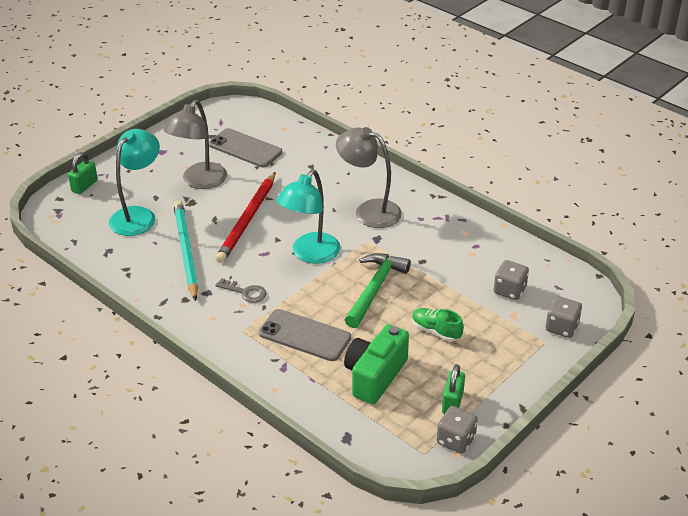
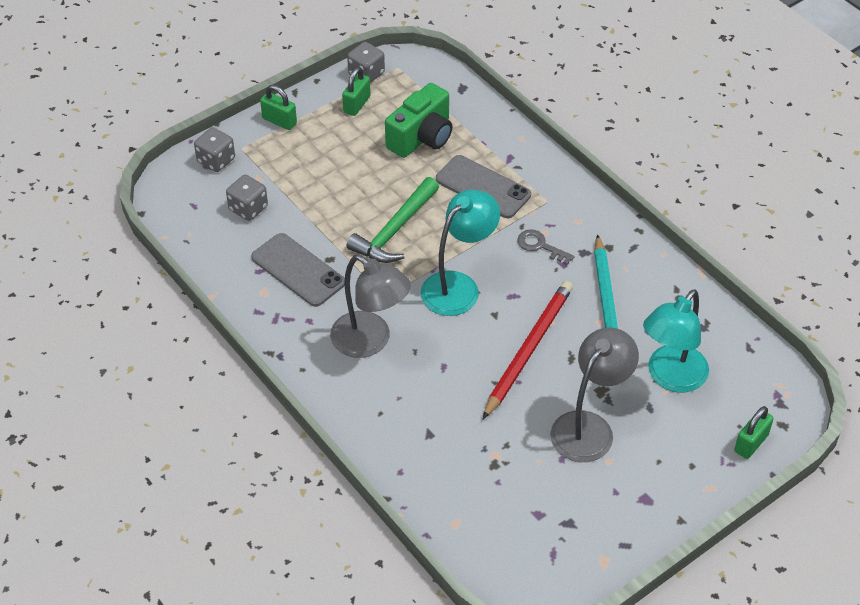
camera: 170 degrees left, 10 degrees up
(245, 148) = (519, 485): grey phone -> grey phone (298, 270)
(436, 331) = (346, 174): green shoe -> none
(522, 374) = (279, 121): none -> green padlock

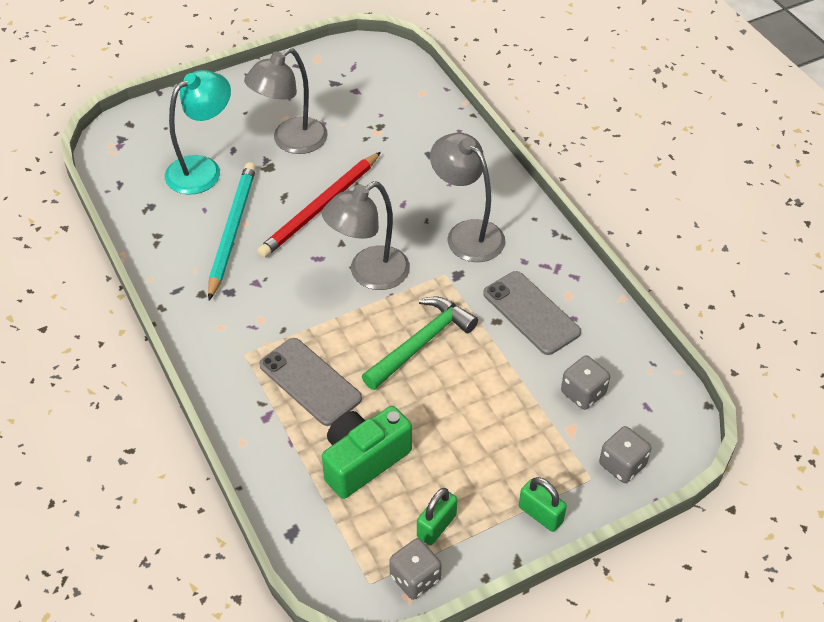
camera: 170 degrees left, 0 degrees up
(458, 286) = (369, 274): turquoise lamp -> grey lamp
(540, 246) = (271, 304): grey key -> none
(751, 443) = (163, 115): green padlock -> none

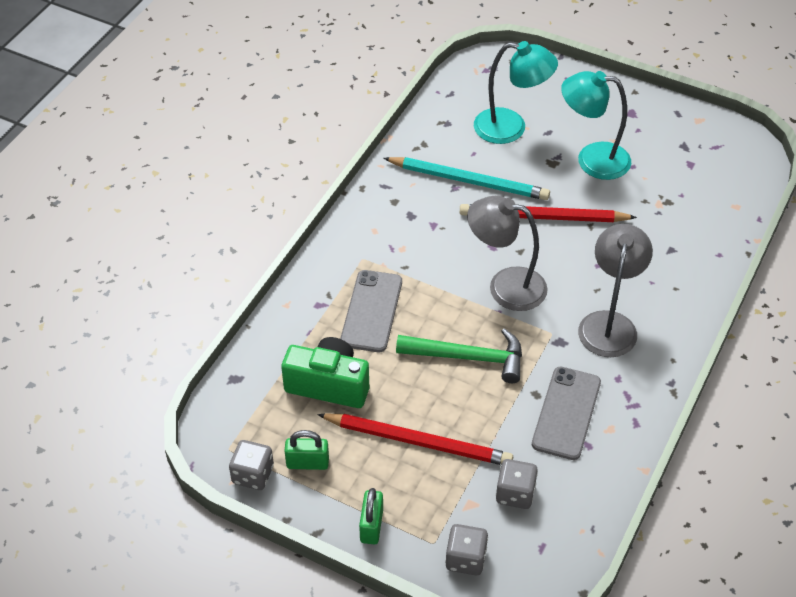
camera: 55 degrees right, 0 degrees up
(232, 230) = (469, 181): turquoise pencil -> turquoise pencil turned 45 degrees clockwise
(291, 142) = (592, 159): grey lamp -> turquoise lamp
(479, 429) = (418, 441): none -> red pencil

